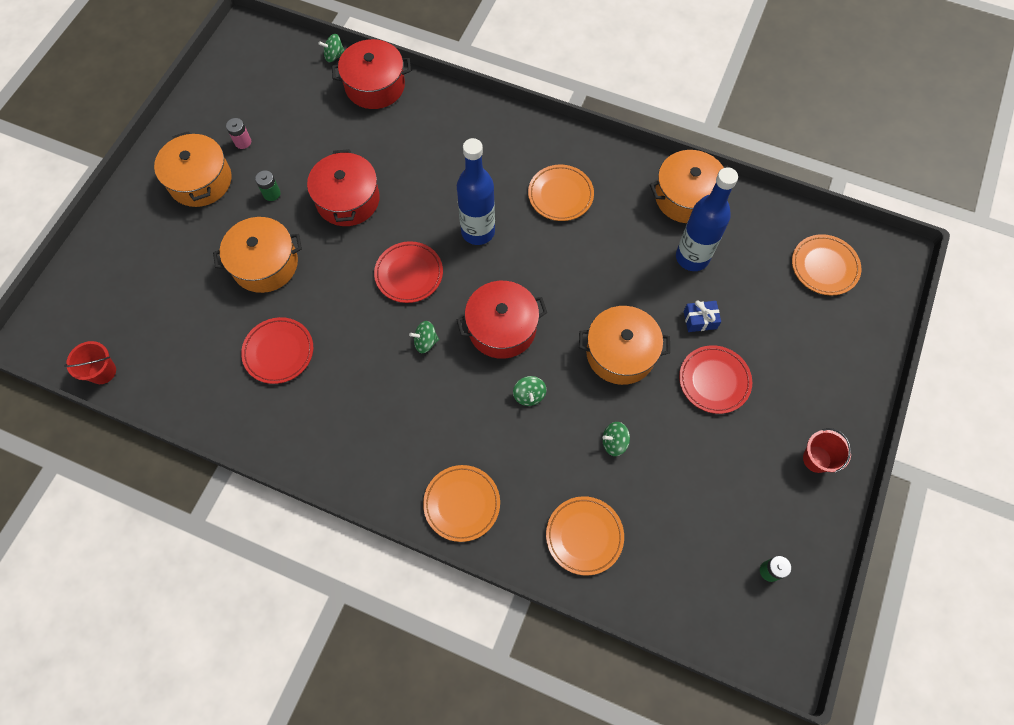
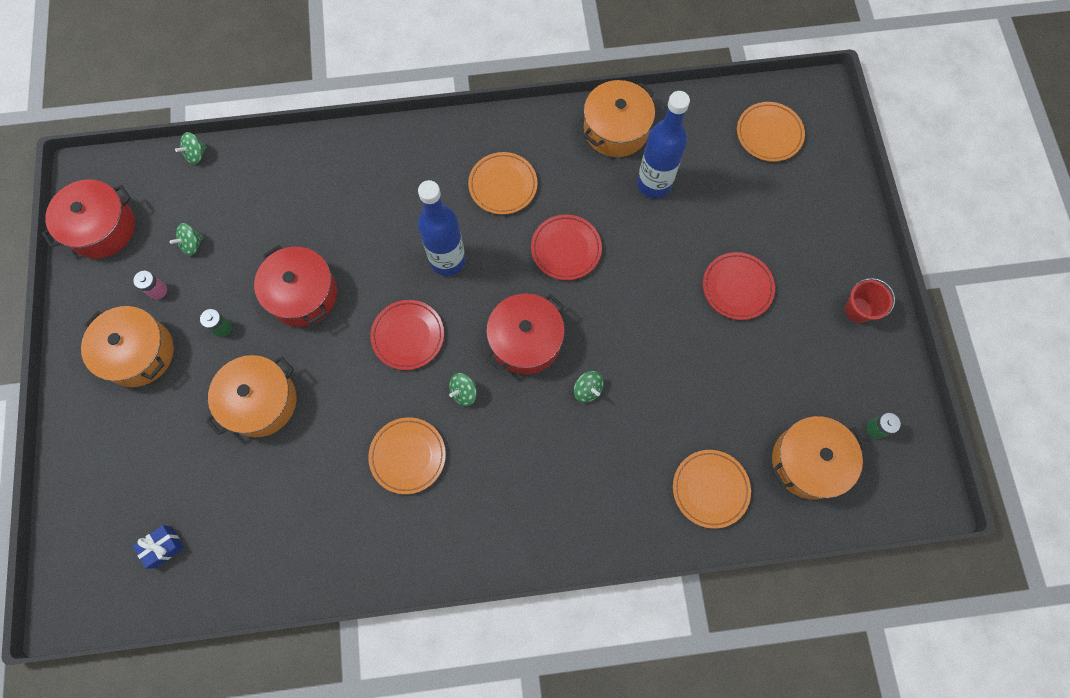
camera: 30 degrees left, 5 degrees up
(102, 371) = (163, 599): red bucket -> none
(278, 352) = (329, 480): red plate -> red plate (566, 249)
(375, 86) = (257, 165): red pot -> red pot (102, 228)
(462, 504) = (588, 523): orange plate -> orange plate (408, 456)
(614, 442) = (686, 391): green spinning top -> green spinning top (192, 244)
(620, 353) = (644, 306): orange pot -> orange pot (808, 462)
(700, 320) = (694, 238): blue gift -> blue gift (163, 547)

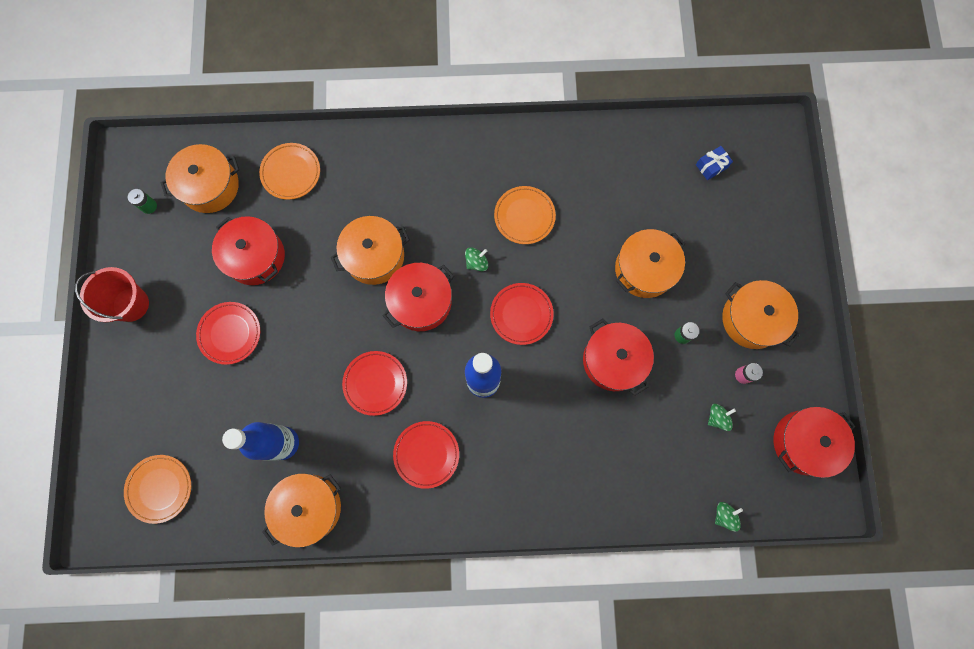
camera: 175 degrees left, 5 degrees up
(503, 185) = (426, 454): orange plate -> red plate
(587, 390) = (374, 256): green spinning top -> orange pot
(730, 377) = (255, 256): none -> red pot
(858, 310) = (131, 304): red bucket -> red bucket, size x1.52

